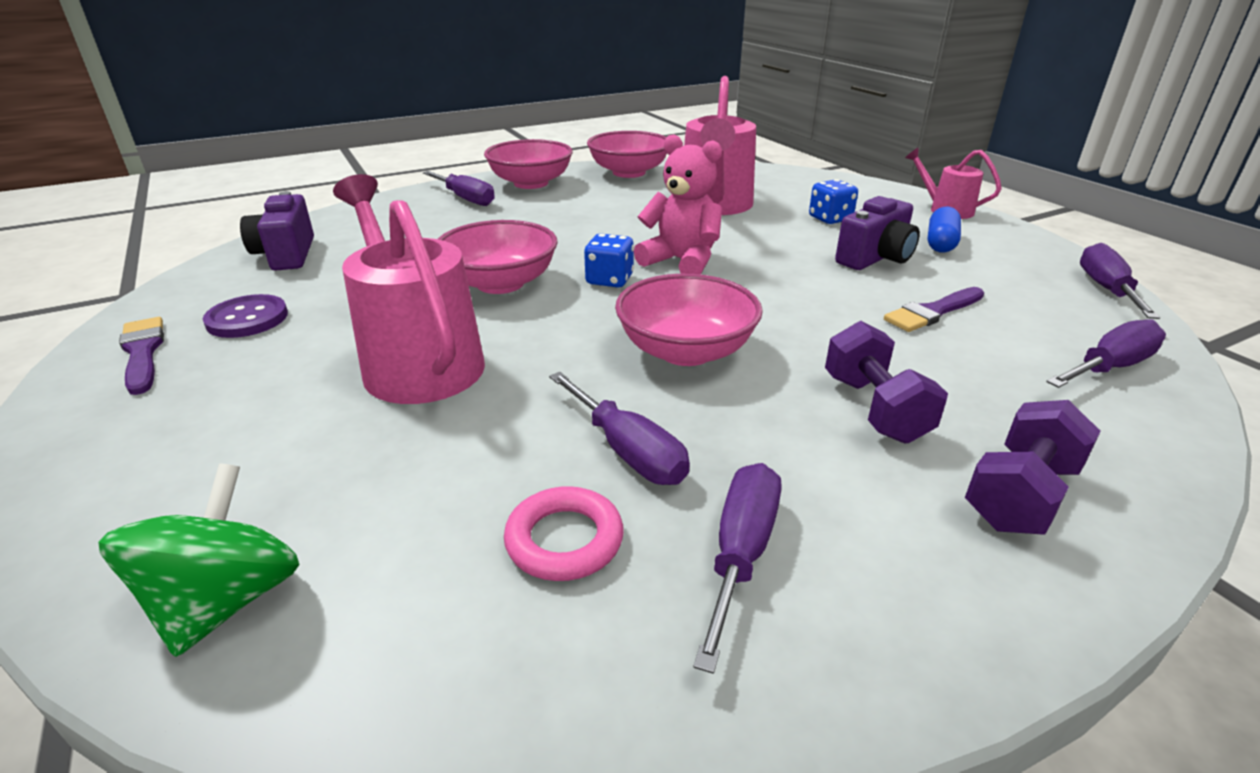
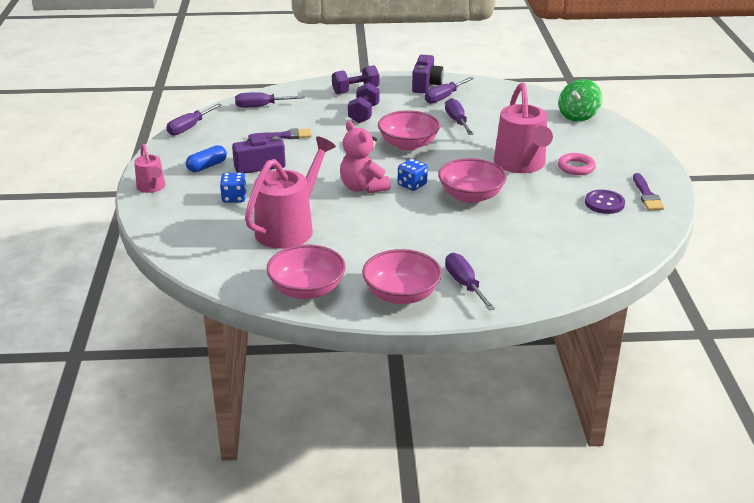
camera: 155 degrees left, 0 degrees up
(286, 254) = (597, 249): purple camera -> purple camera (426, 85)
(564, 540) = (488, 108): pink ring -> pink ring (576, 167)

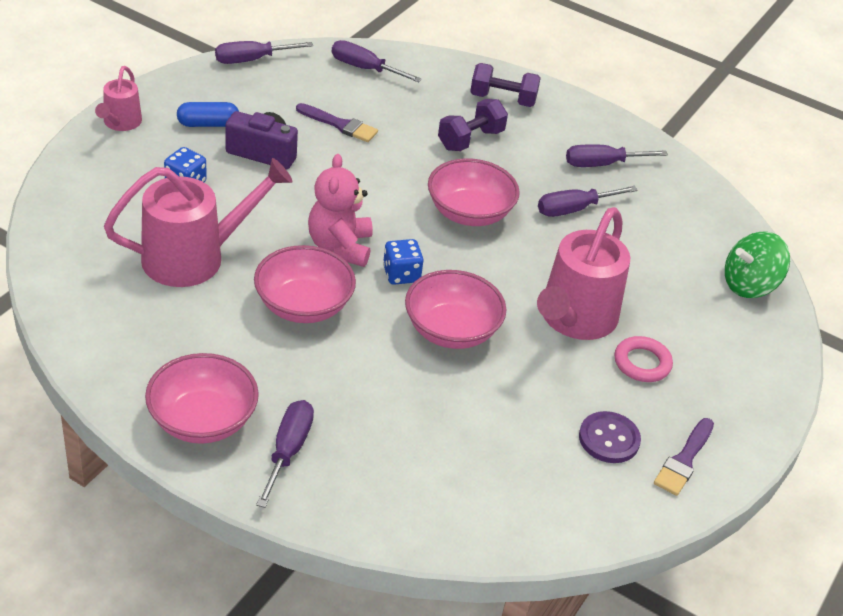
camera: 30 degrees right, 10 degrees up
(307, 289) = (114, 351): pink bowl -> pink bowl (303, 305)
(426, 85) = (602, 133): purple camera -> none
(457, 121) = (574, 209): purple screwdriver -> purple screwdriver turned 135 degrees counterclockwise

